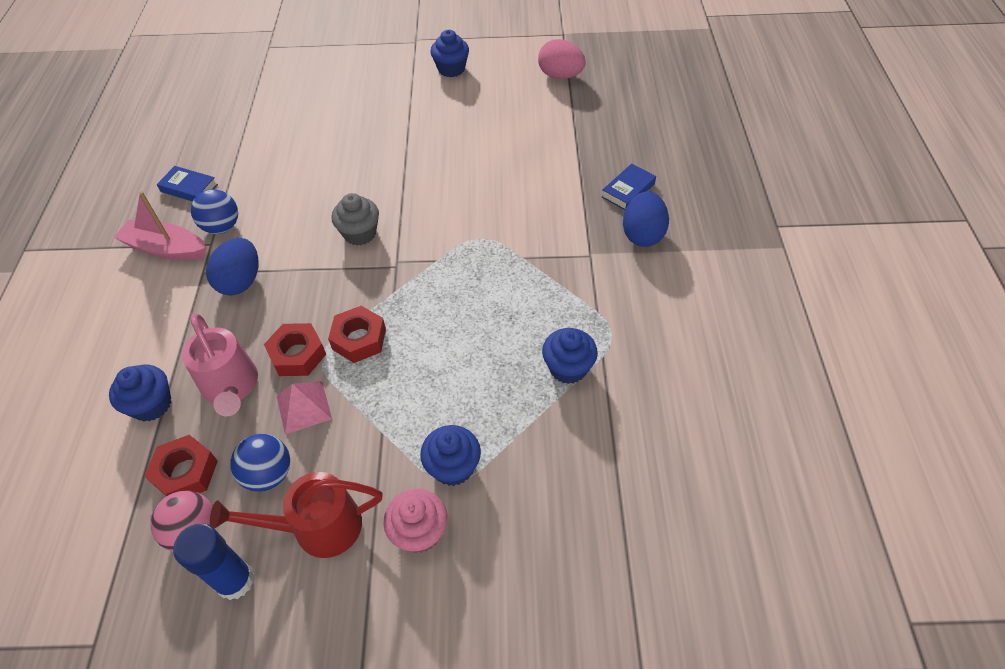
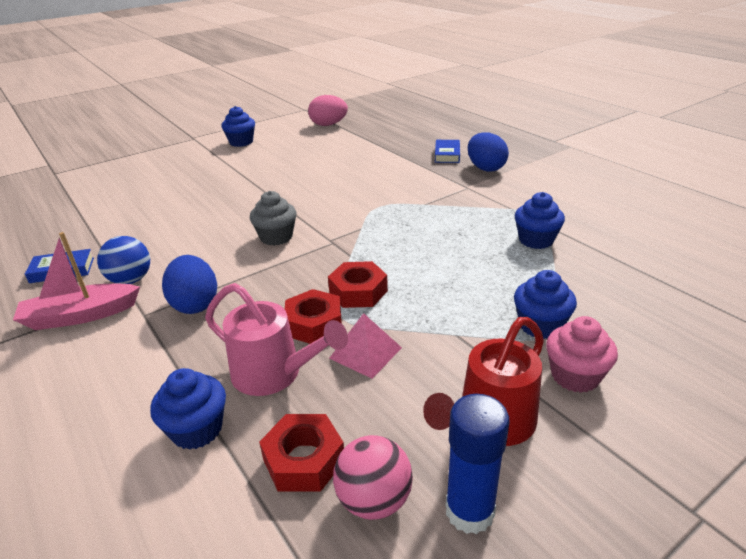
camera: 35 degrees left, 20 degrees down
(268, 474) = (393, 413): blue ball -> none

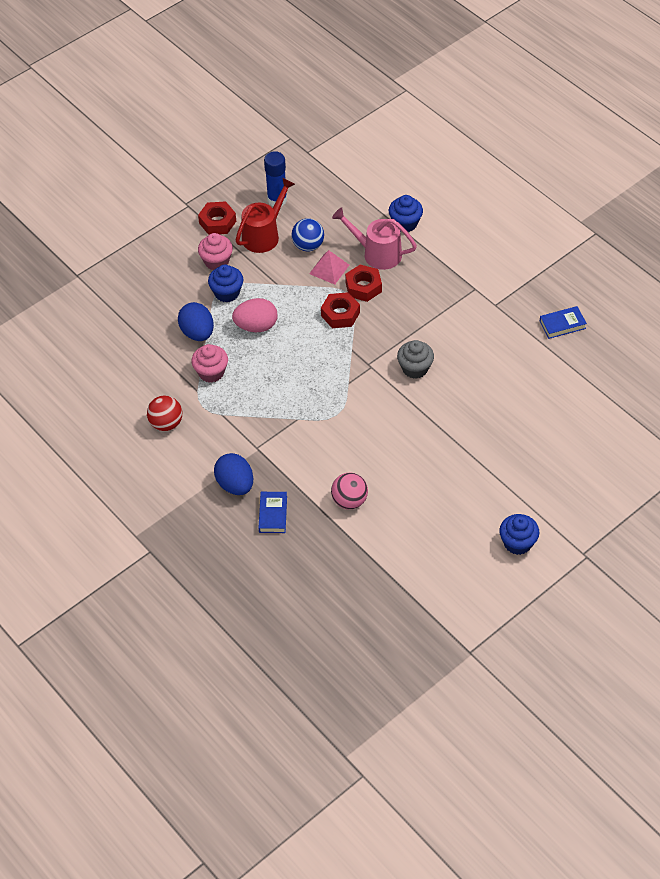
camera: 175 degrees right, 20 degrees up
(80, 316) = (516, 285): pink boat -> none
(130, 280) = (504, 317): blue ball -> blue ball (308, 246)
(195, 304) = (446, 298): blue egg -> blue egg (197, 333)
(304, 460) = (349, 214): red nut -> red nut (217, 222)
(328, 125) = (422, 596): pink egg -> pink egg (256, 326)
(374, 500) = (316, 201): pink ball -> pink ball (349, 501)
(536, 240) = (211, 372): blue cupcake -> pink cupcake
(575, 203) = (166, 423): none -> red ball

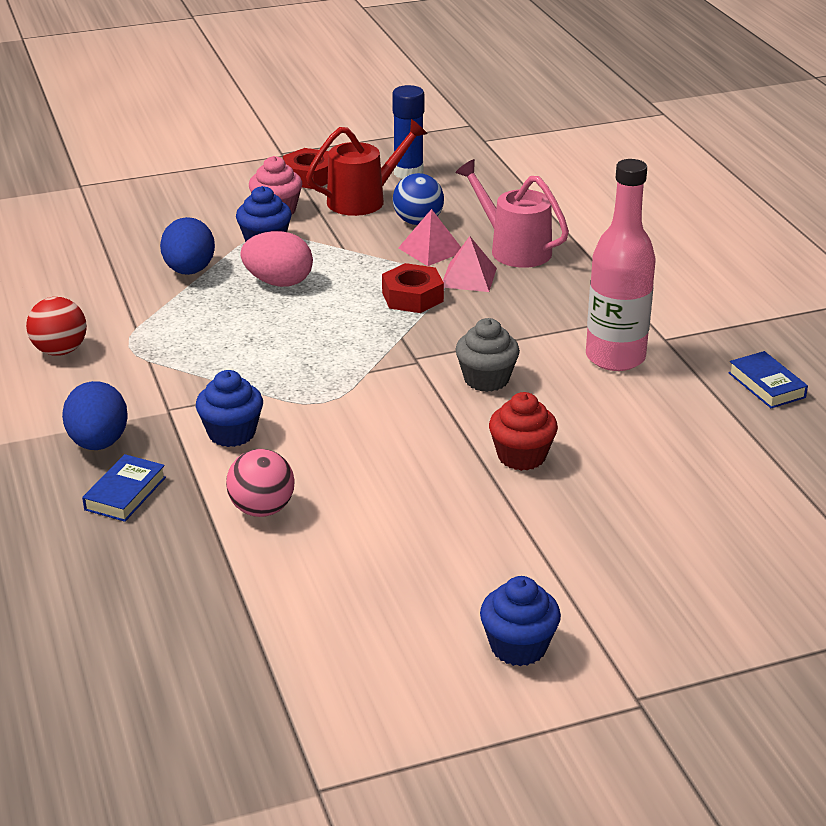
camera: 20 degrees right, 20 degrees down
(211, 372) = (173, 313): pink cupcake -> none
(363, 287) = (468, 277): red nut -> pink pyramid
(405, 223) = (577, 229): blue cupcake -> blue cupcake (231, 433)
(461, 420) = (521, 456): none -> red cupcake
(475, 328) = (615, 357): none -> pink bottle
(562, 325) = (766, 385): blue book -> blue book turned 60 degrees clockwise

